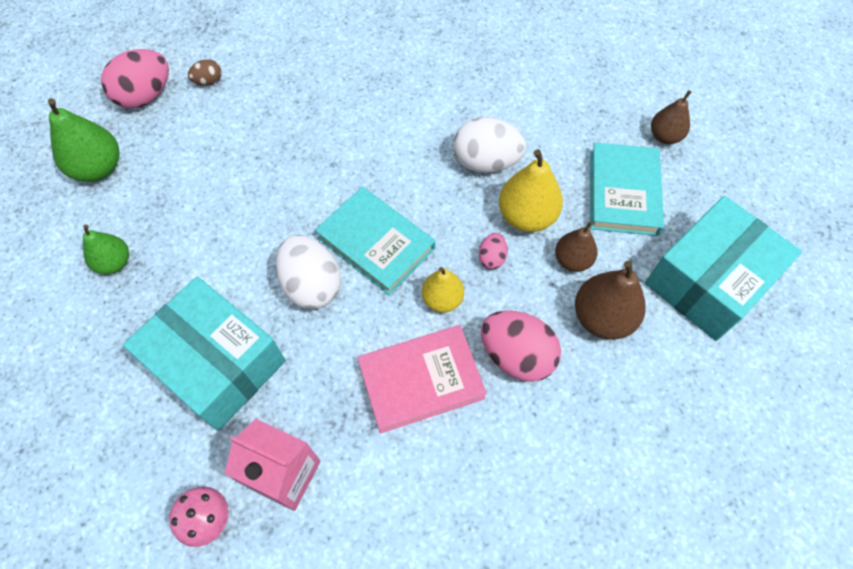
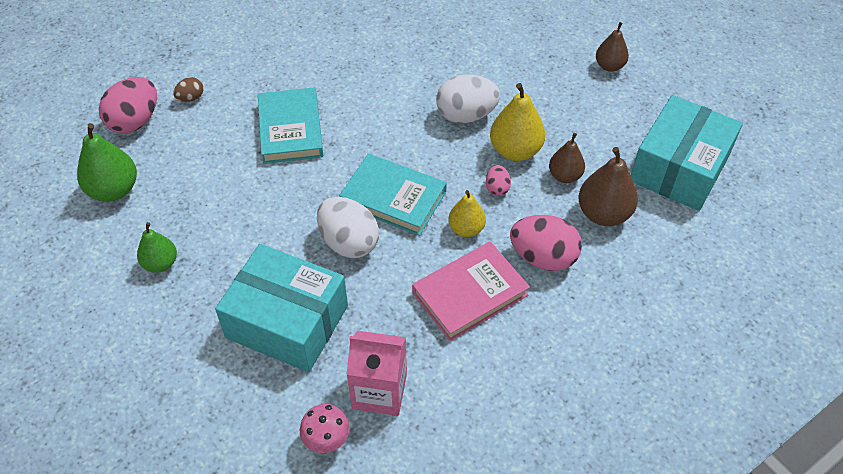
camera: 15 degrees left, 10 degrees down
(623, 192) = (589, 116): turquoise book -> turquoise book (290, 129)

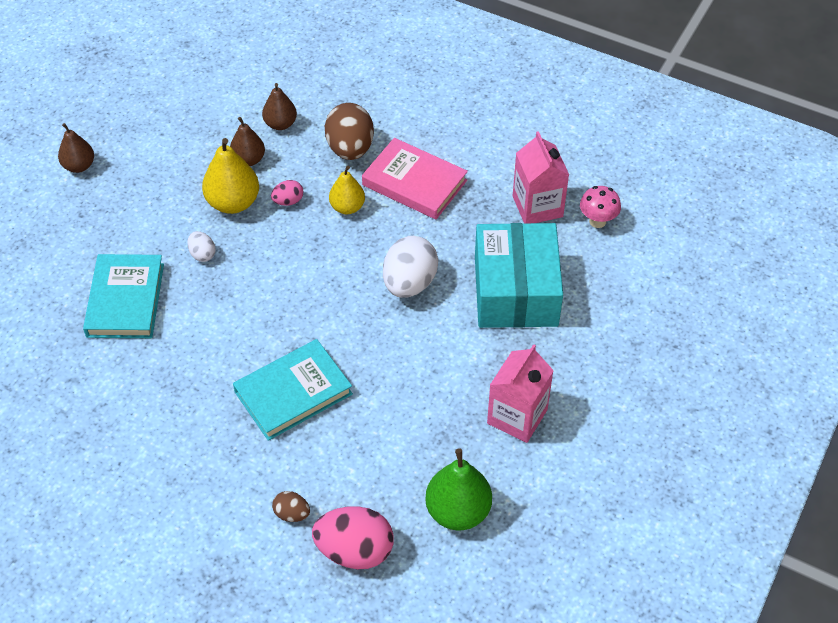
camera: 115 degrees left, 0 degrees up
(161, 263) = (517, 416): green pear -> pink carton
(393, 198) = (340, 271): turquoise book -> turquoise book (125, 300)
(466, 115) = (202, 254): white egg -> white egg, size x0.50
(543, 257) = (350, 149): pink egg -> brown egg
(603, 214) = (280, 124): brown pear -> brown pear, size x0.64
(679, 168) = (201, 89): turquoise box -> none

